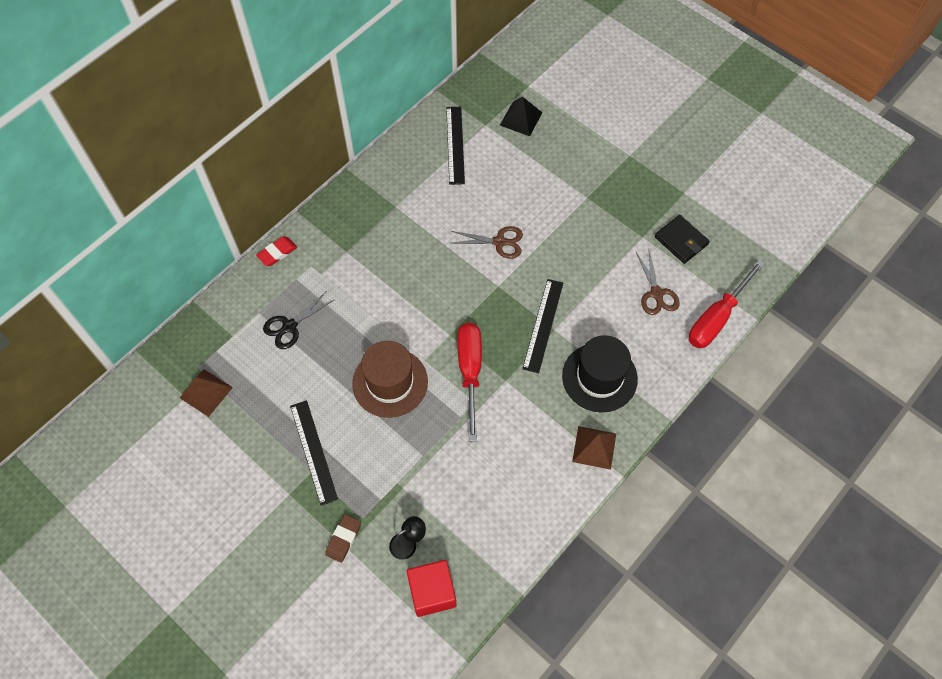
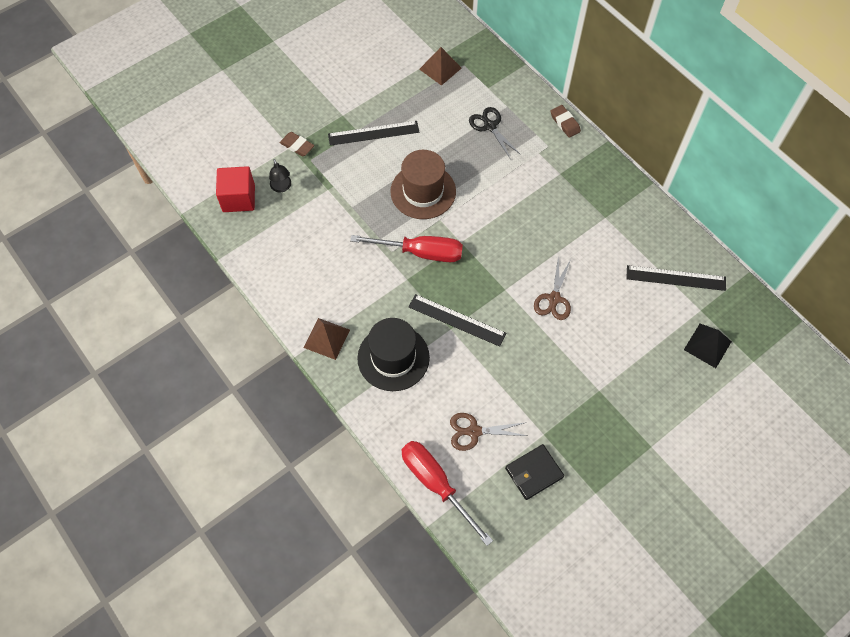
camera: 100 degrees right, 0 degrees up
(277, 253) = (565, 123): red eraser -> brown eraser

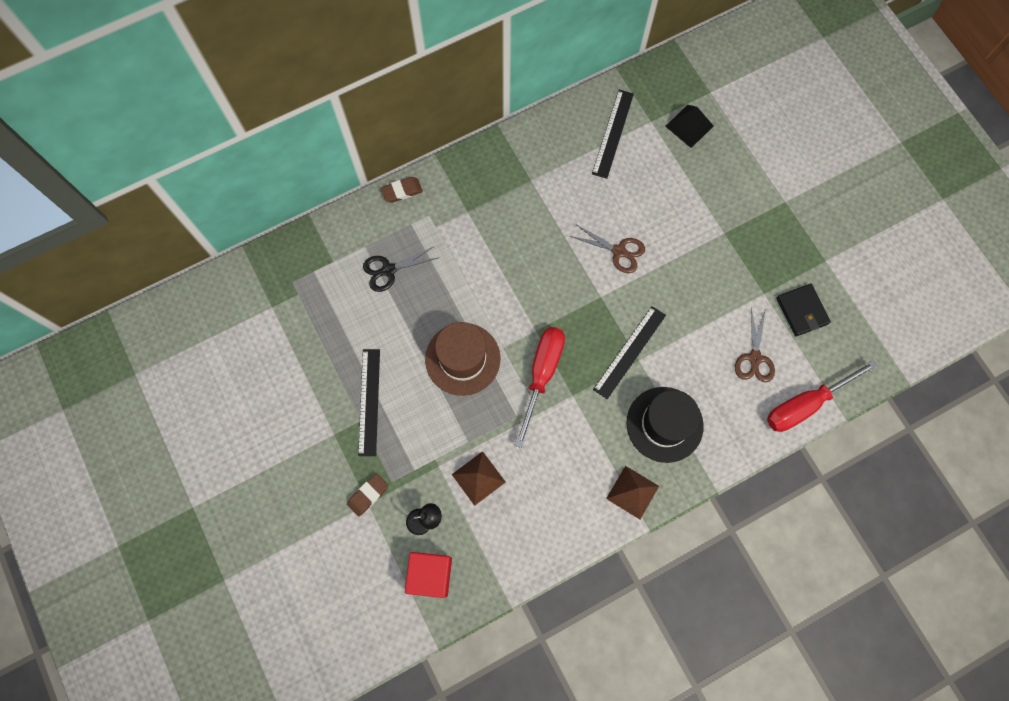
camera: 80 degrees left, 10 degrees up
(440, 68) = (291, 309): brown pyramid -> brown pyramid (478, 478)

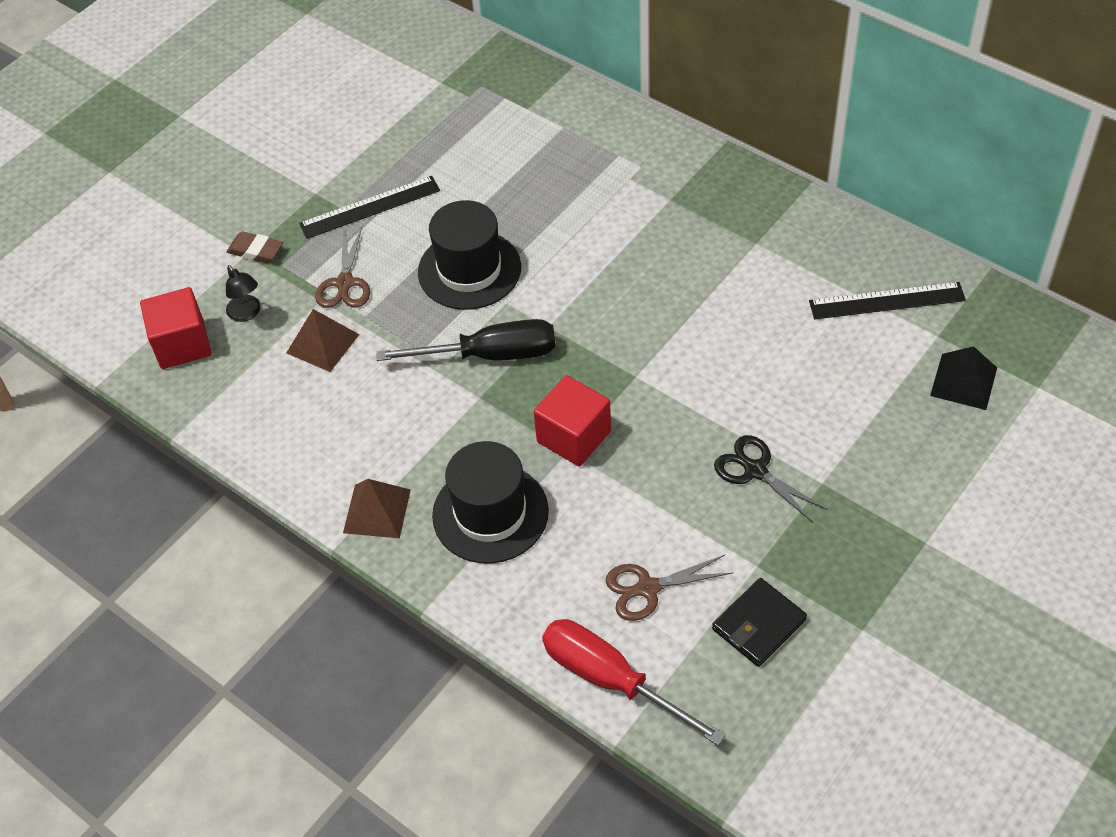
camera: 70 degrees right, 20 degrees down
(389, 270) = (545, 159): black scissors -> black scissors (755, 470)
(402, 191) = (656, 130): brown eraser -> none
(462, 359) = (469, 270): brown hat -> black hat
(542, 375) = (490, 355): red screwdriver -> black screwdriver
(619, 251) = (714, 371): brown scissors -> brown scissors (345, 283)
(630, 352) = (574, 436): black ruler -> red cube

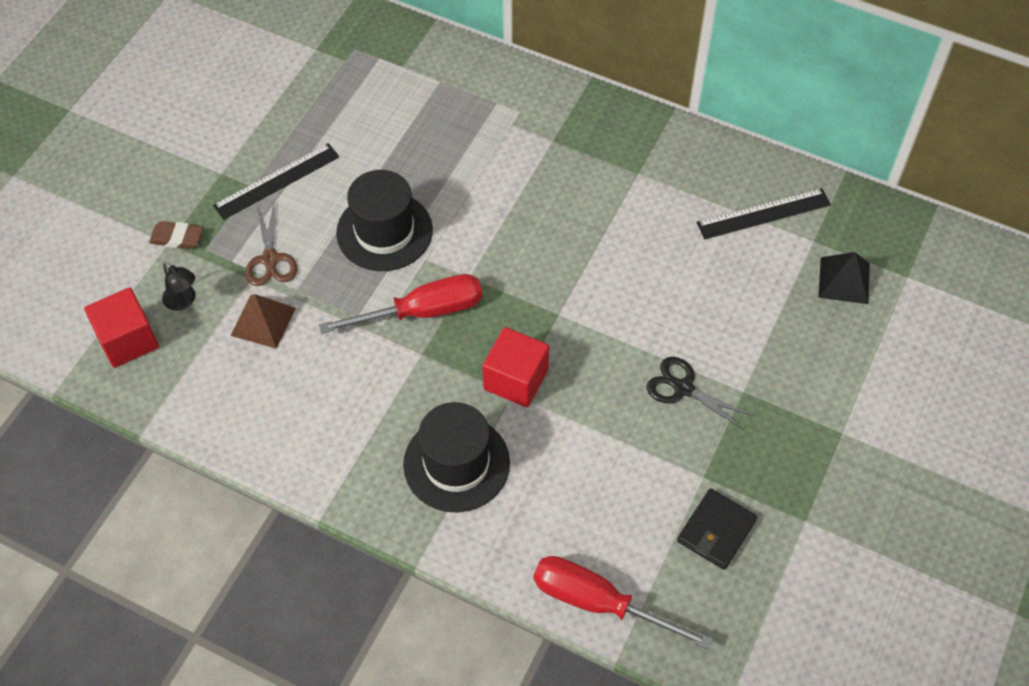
camera: 15 degrees left, 5 degrees up
(377, 511) = (351, 477): brown pyramid -> none
(490, 355) = (422, 311): black screwdriver -> red screwdriver
(648, 588) = (613, 512): brown scissors -> none

